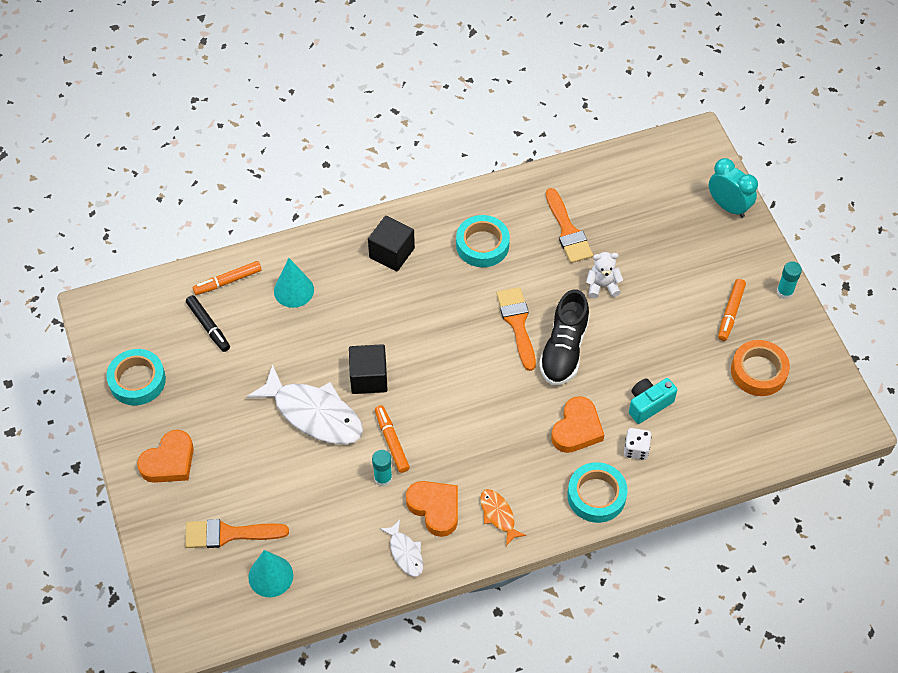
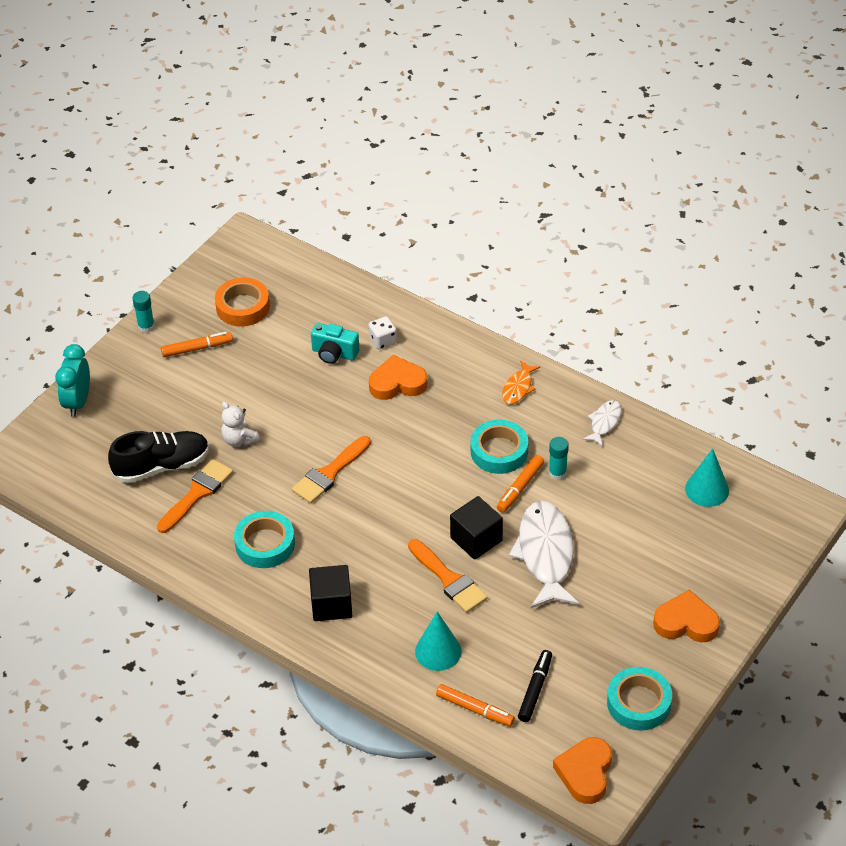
camera: 125 degrees left, 10 degrees down
(229, 534) = (703, 538): orange brush -> orange brush (449, 579)
(435, 508) = (550, 427): orange heart -> orange heart (585, 773)
(564, 350) = (328, 430): black shoe -> black shoe (162, 466)
(596, 495) = (445, 342): turquoise tape -> turquoise tape (499, 451)

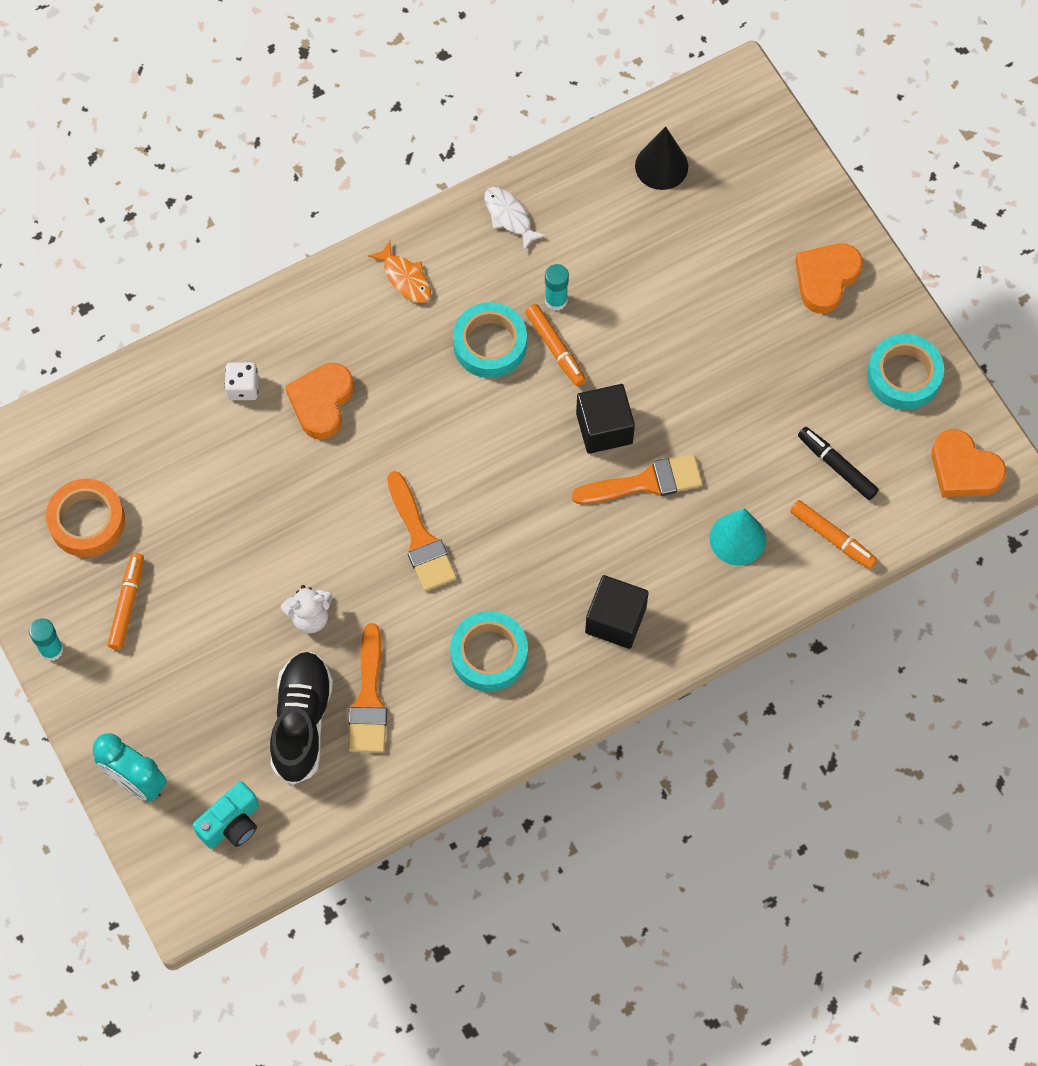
camera: 65 degrees left, 20 degrees up
(197, 493) = (369, 699): orange brush -> orange brush turned 150 degrees counterclockwise
(334, 353) = (231, 451): turquoise camera -> turquoise camera (231, 824)
(475, 709) = (832, 537): orange marker -> orange marker turned 75 degrees clockwise
(545, 554) = (663, 368): white fish -> none
(707, 489) = (661, 166): turquoise cone -> black cone

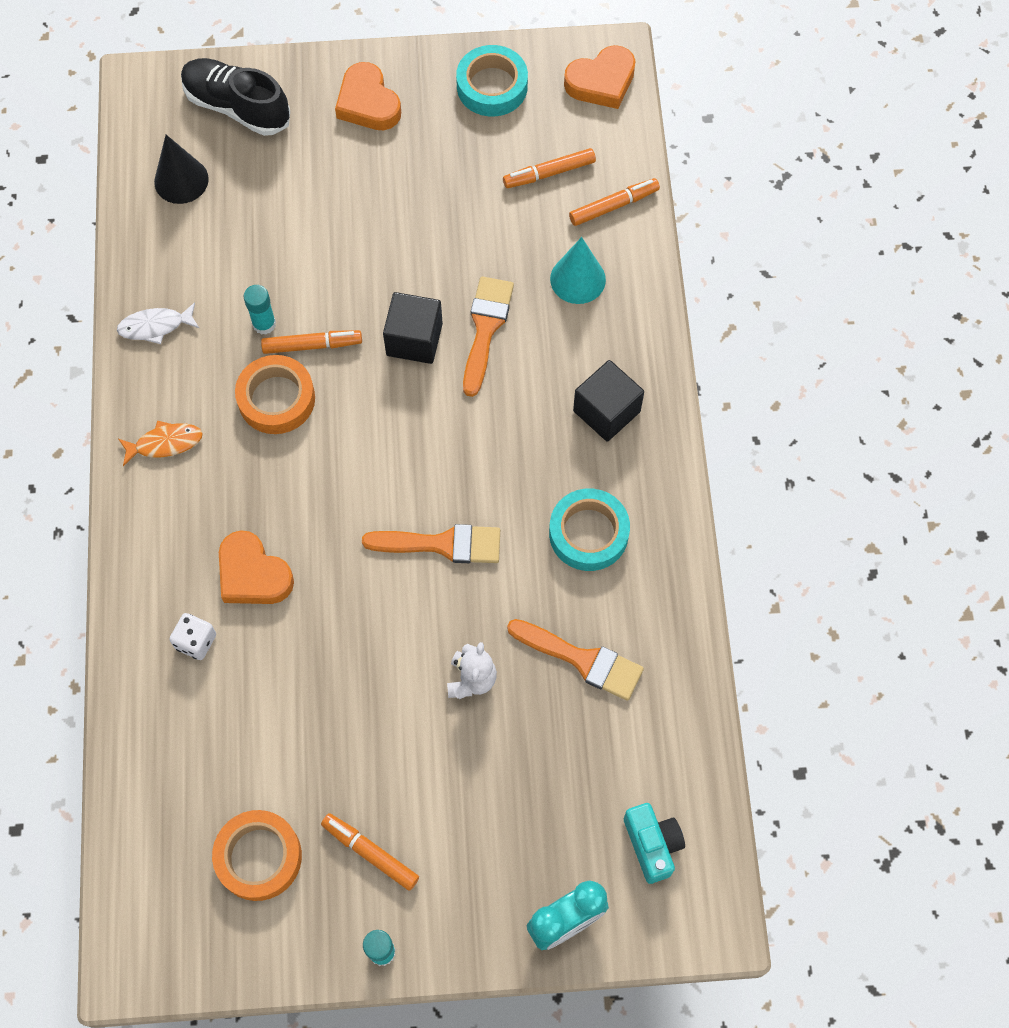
camera: 65 degrees left, 0 degrees up
(302, 722) = (577, 733): black shoe -> black shoe (237, 107)
(490, 344) = (276, 399): turquoise tape -> orange tape
(837, 466) = (549, 173): black marker -> orange marker

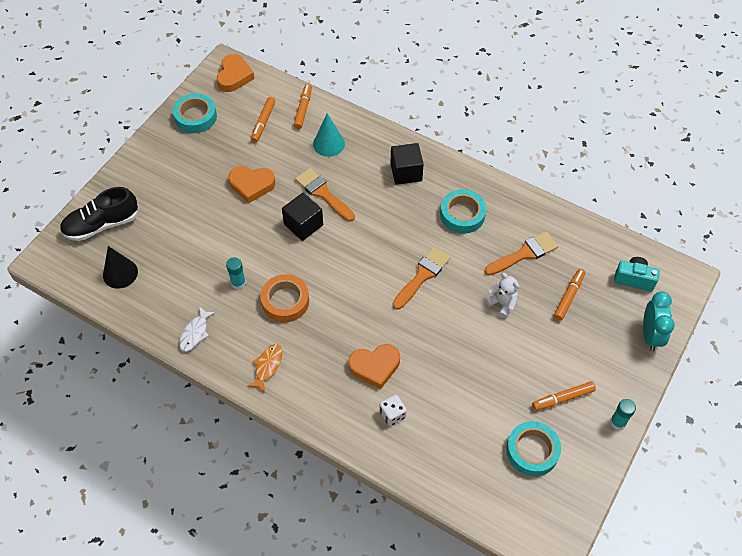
camera: 55 degrees left, 10 degrees down
(259, 857) = (532, 451): orange tape -> turquoise tape
(312, 345) = (269, 269): orange marker -> orange marker (568, 297)
(368, 103) = (155, 169): orange heart -> orange heart (251, 185)

